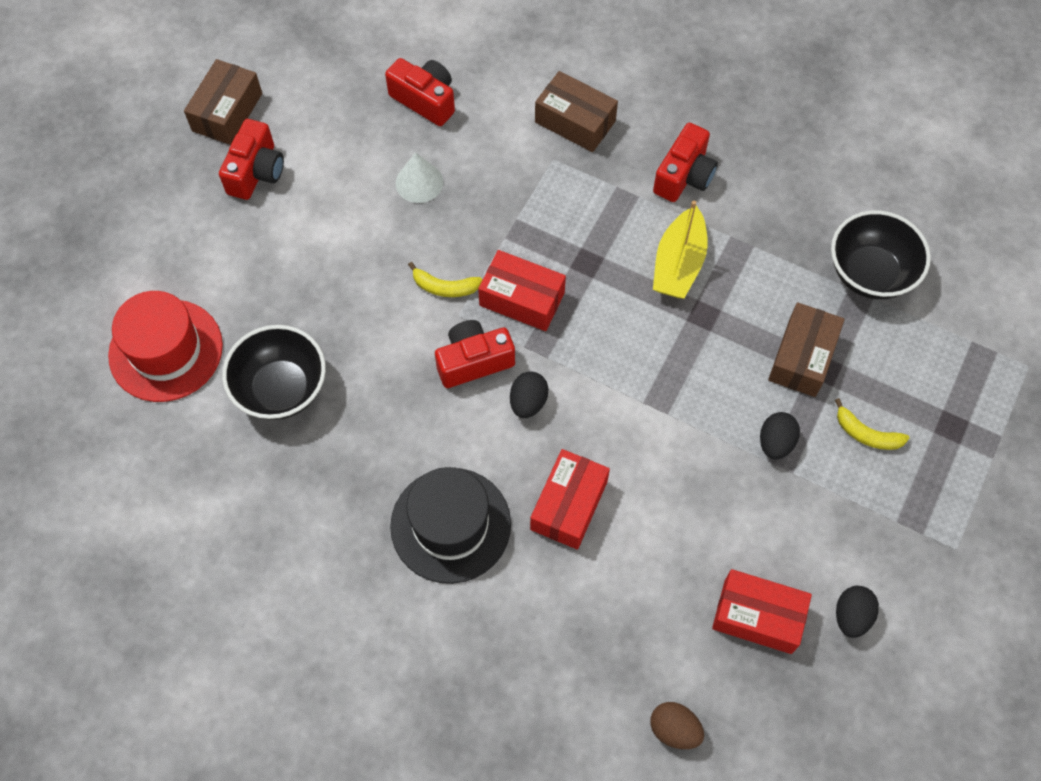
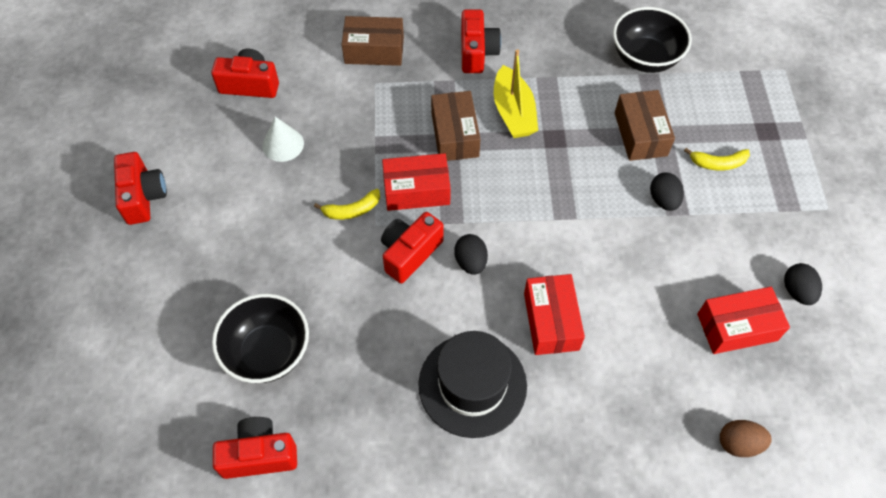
camera: 30 degrees left, 5 degrees down
(166, 350) = (148, 373): red hat -> none
(218, 481) = (259, 455): none -> red camera
(227, 112) = (90, 163): brown box -> brown box (455, 135)

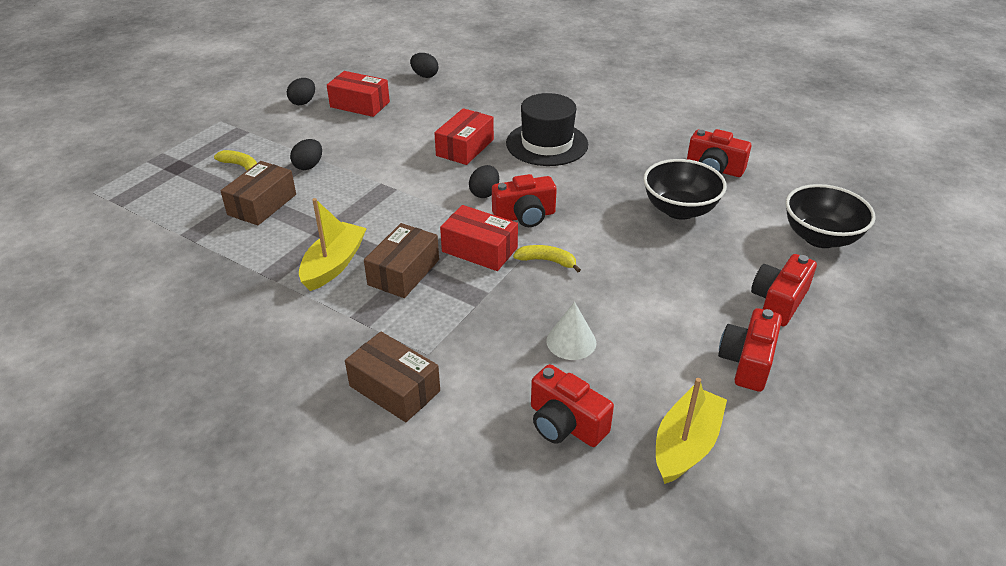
camera: 145 degrees left, 20 degrees down
(166, 110) = (686, 444): none -> yellow boat
(477, 52) = (297, 330): red camera -> red camera (778, 301)
(645, 58) = (170, 249): black bowl -> black bowl (820, 237)
(738, 443) = (424, 75): brown egg -> black egg

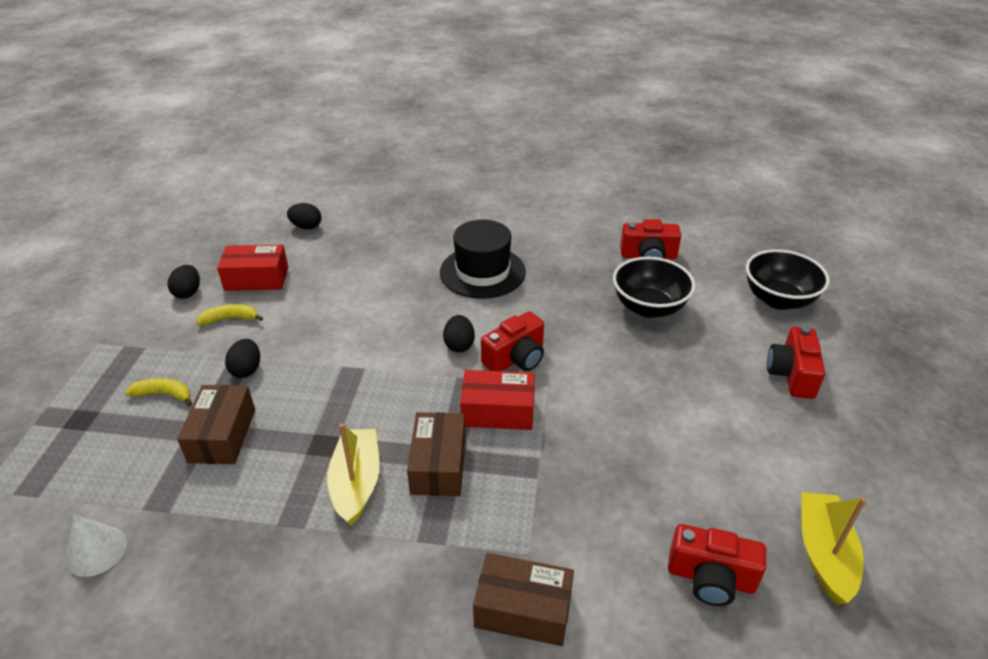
camera: 25 degrees left, 0 degrees up
(465, 147) = (404, 298): red box -> none
(547, 261) = (570, 402): yellow banana -> yellow banana (230, 319)
(571, 341) = (653, 483): white cone -> white cone (96, 551)
(747, 362) = (811, 446): red camera -> none

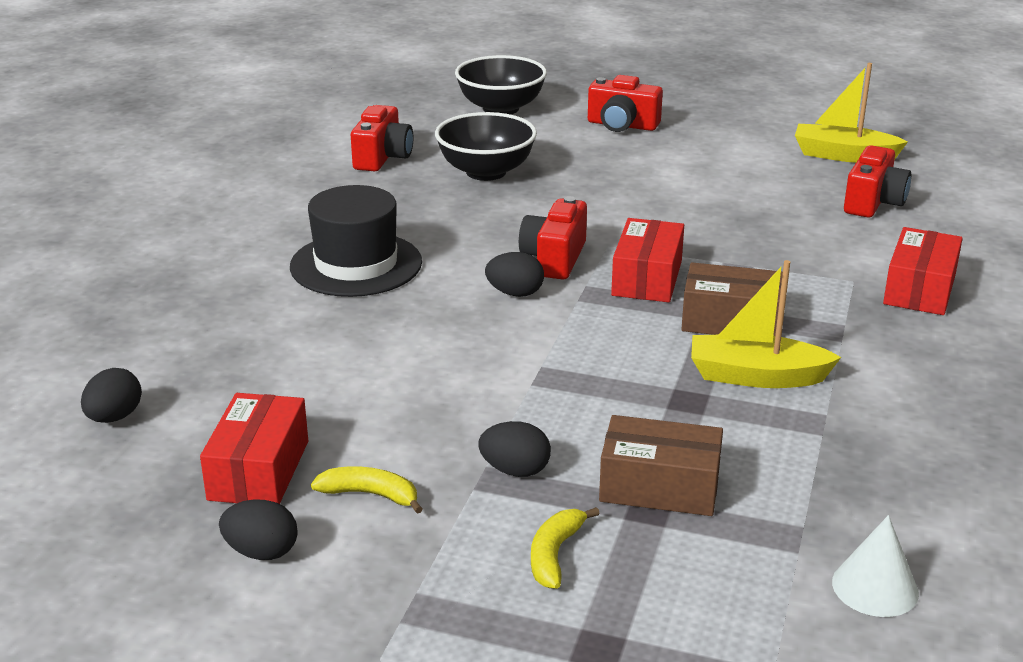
camera: 80 degrees left, 10 degrees down
(230, 319) = (370, 494): yellow banana -> yellow banana turned 105 degrees clockwise
(516, 358) = (554, 259): red camera -> red camera turned 135 degrees counterclockwise
(523, 610) = (919, 289): brown box -> red box

